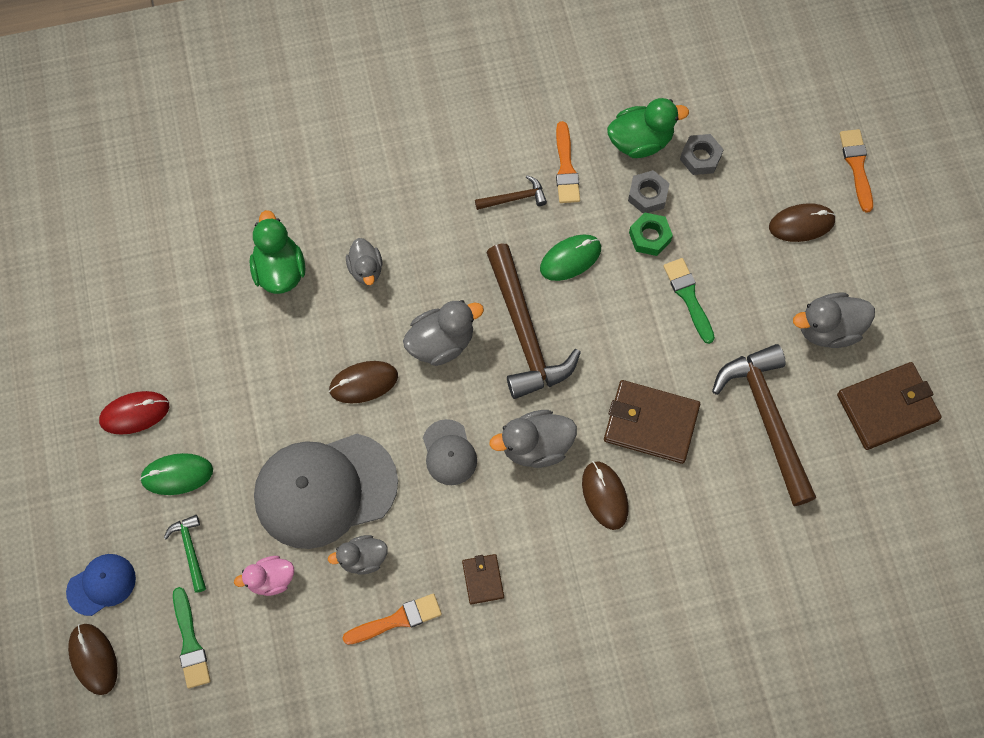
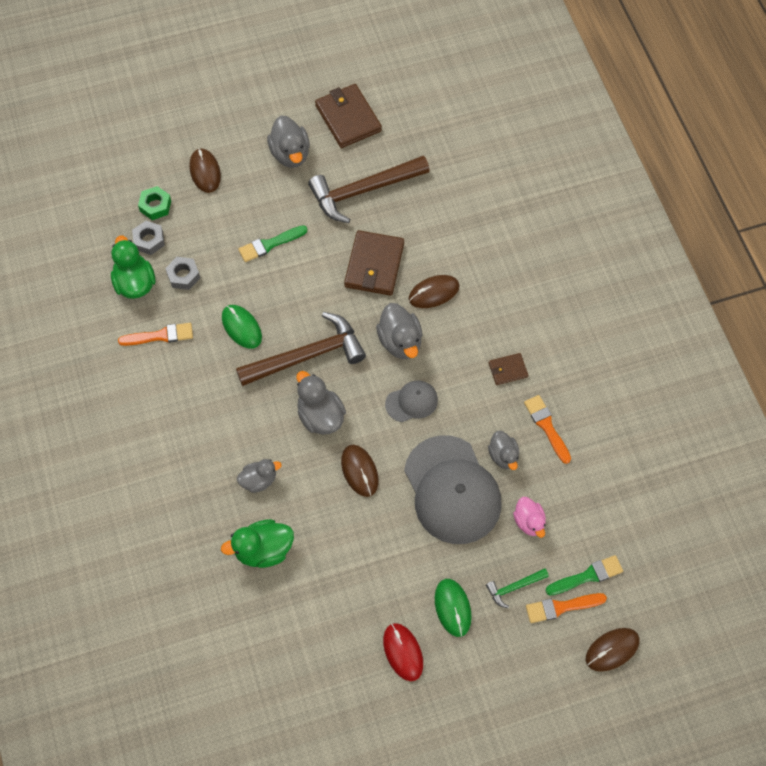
camera: 95 degrees left, 5 degrees down
(101, 584) = (552, 654): blue cap -> none
(514, 198) = (189, 372): brown hammer -> none
(650, 237) = (220, 272): green nut -> green nut (155, 206)
(856, 166) = (155, 136): orange brush -> orange brush (561, 607)

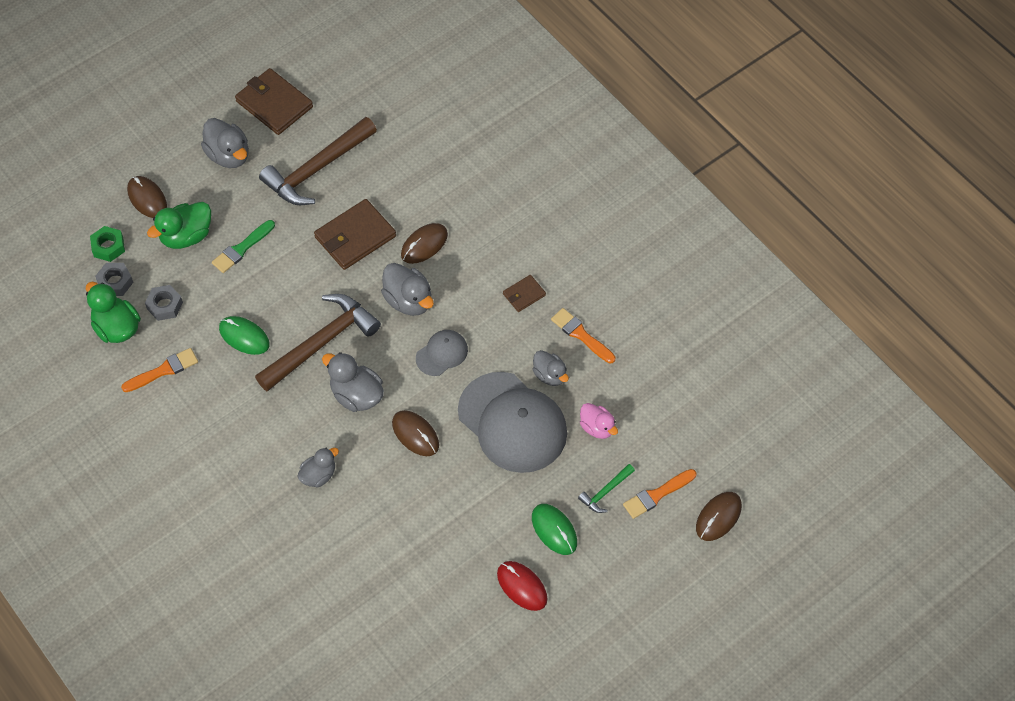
camera: 20 degrees left, 5 degrees down
(263, 550) = (348, 539): green duck -> green duck (186, 236)
(374, 265) = (355, 237): brown wallet -> brown wallet turned 60 degrees clockwise
(587, 576) = (670, 458): green brush -> none

